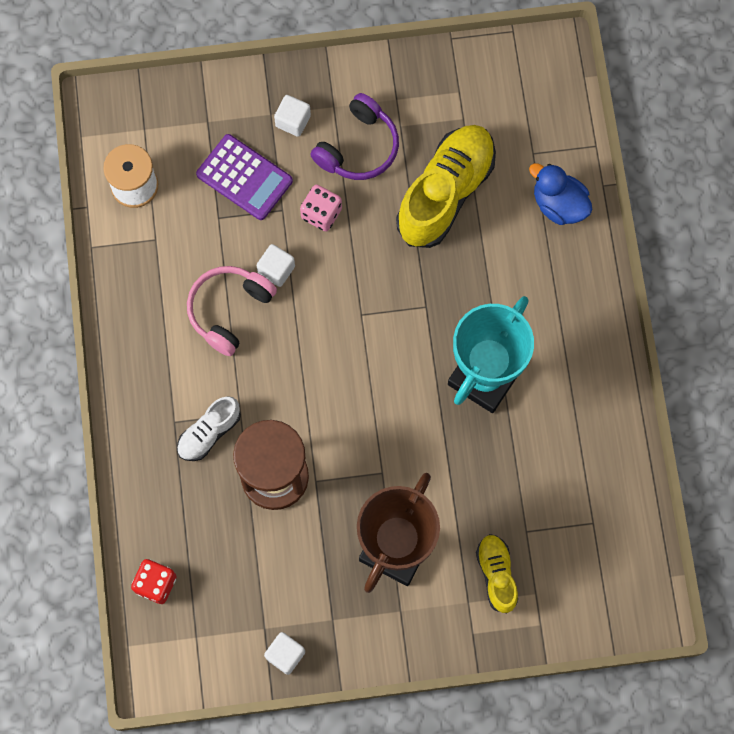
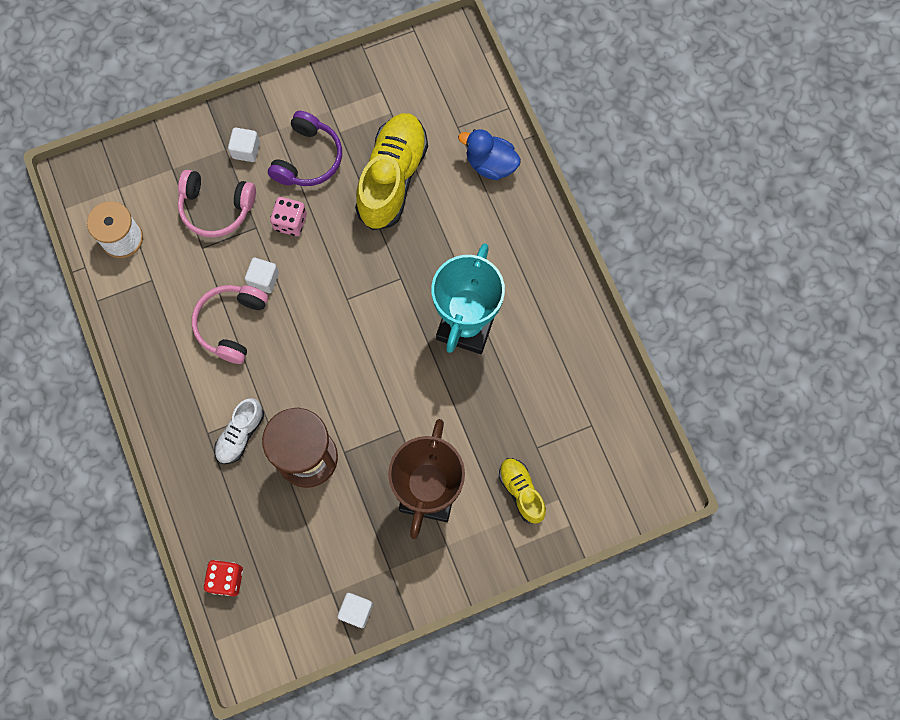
camera: 15 degrees left, 0 degrees up
(244, 177) = (216, 208): purple calculator -> pink headphones

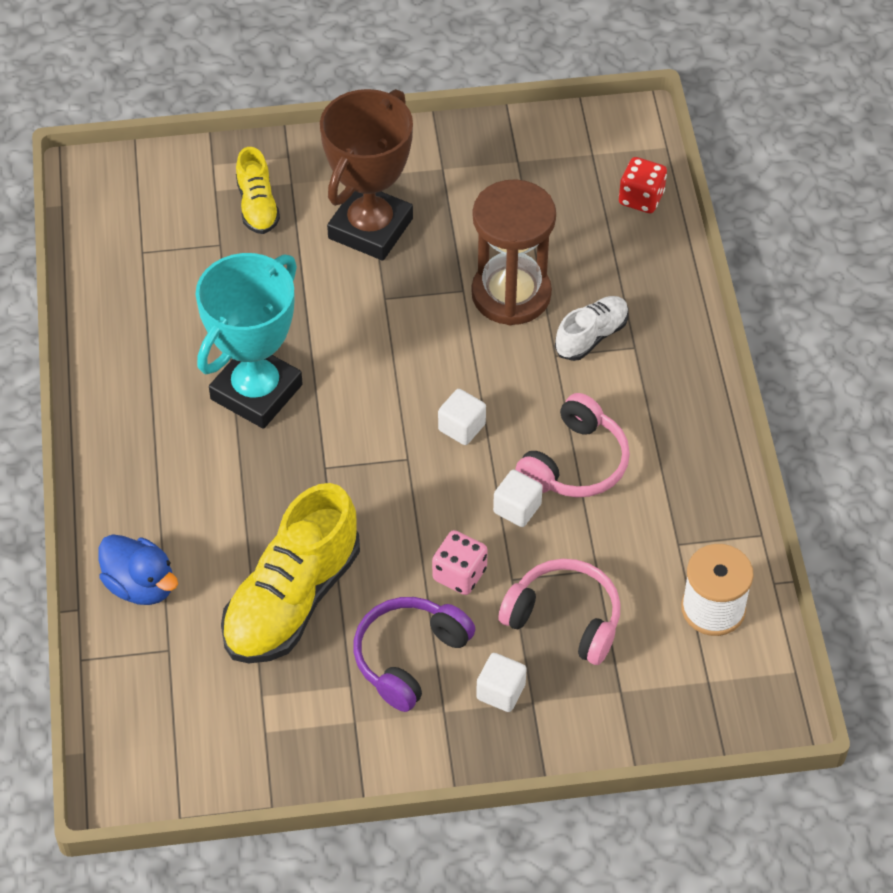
camera: 165 degrees left, 20 degrees down
(356, 611) = (493, 139): white cube -> white cube (461, 427)

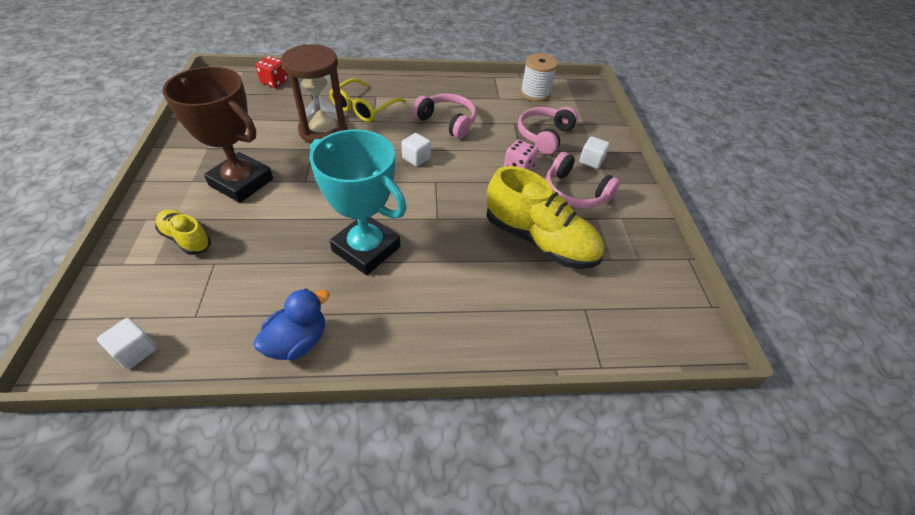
camera: 90 degrees left, 5 degrees down
(141, 585) = (532, 324): blue duck -> blue duck (298, 341)
(257, 206) = (186, 239): yellow shoe -> yellow shoe turned 135 degrees counterclockwise
(409, 657) = (575, 192): purple headphones -> pink headphones
(517, 508) = (475, 144): white cube -> white cube (135, 351)
(591, 336) = (364, 108): white shoe -> yellow glasses

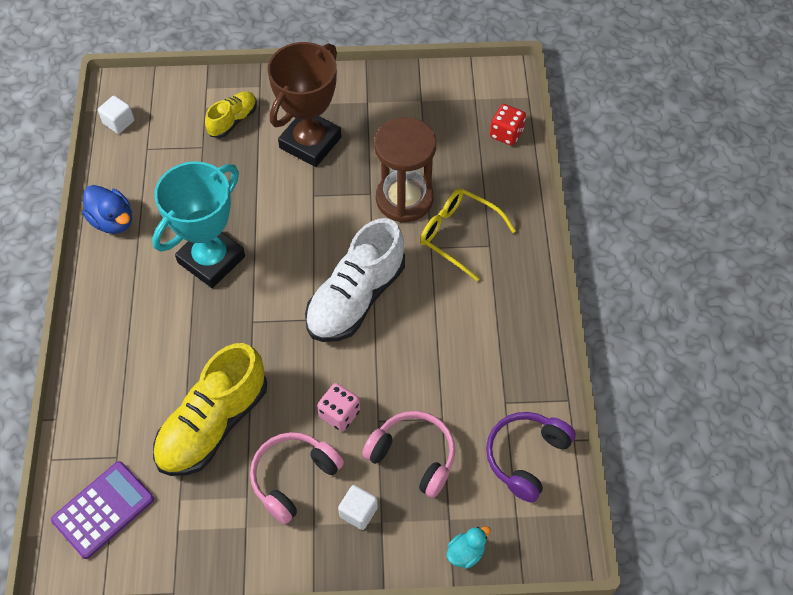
camera: 95 degrees right, 10 degrees up
(416, 158) = (356, 298): white cube -> white shoe
(447, 122) = (436, 332): pink headphones -> none
(535, 93) = (526, 457): white spool -> purple headphones
(603, 118) = (466, 552): none -> turquoise duck
(638, 314) = (103, 509): none -> purple calculator

